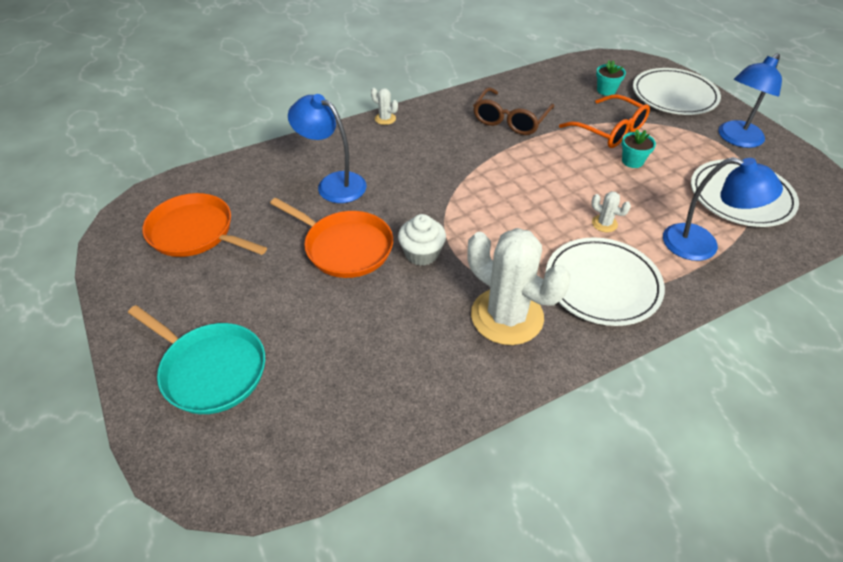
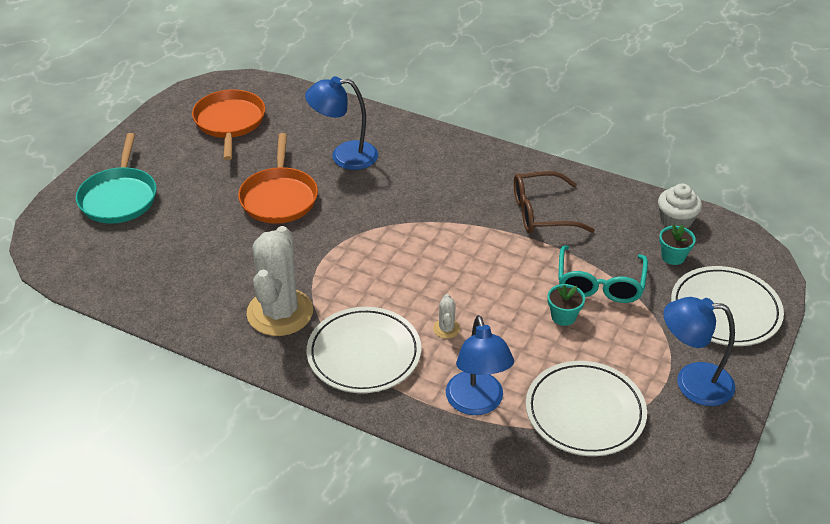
camera: 55 degrees right, 5 degrees down
(333, 184) = (344, 156): blue lamp -> blue lamp turned 90 degrees counterclockwise
(385, 119) = (458, 141): white cactus -> none
(422, 253) = (308, 239): white cupcake -> white cupcake (676, 220)
(609, 130) = (600, 283): orange glasses -> turquoise glasses

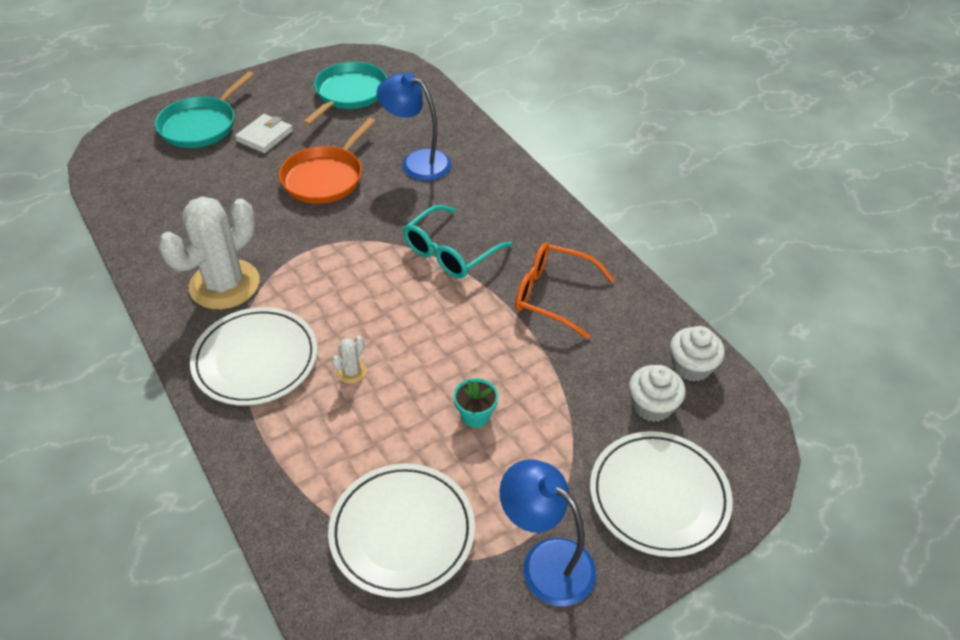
camera: 30 degrees right, 5 degrees up
(189, 184) = (265, 136): none -> white wallet
(230, 122) = (349, 94): orange pan -> turquoise pan
(477, 403) = (308, 464): blue lamp -> none
(543, 213) = (554, 295): brown glasses -> orange glasses
(600, 283) = (546, 397): turquoise glasses -> turquoise glasses (451, 252)
(673, 257) = (652, 406): turquoise flower pot -> white cupcake

